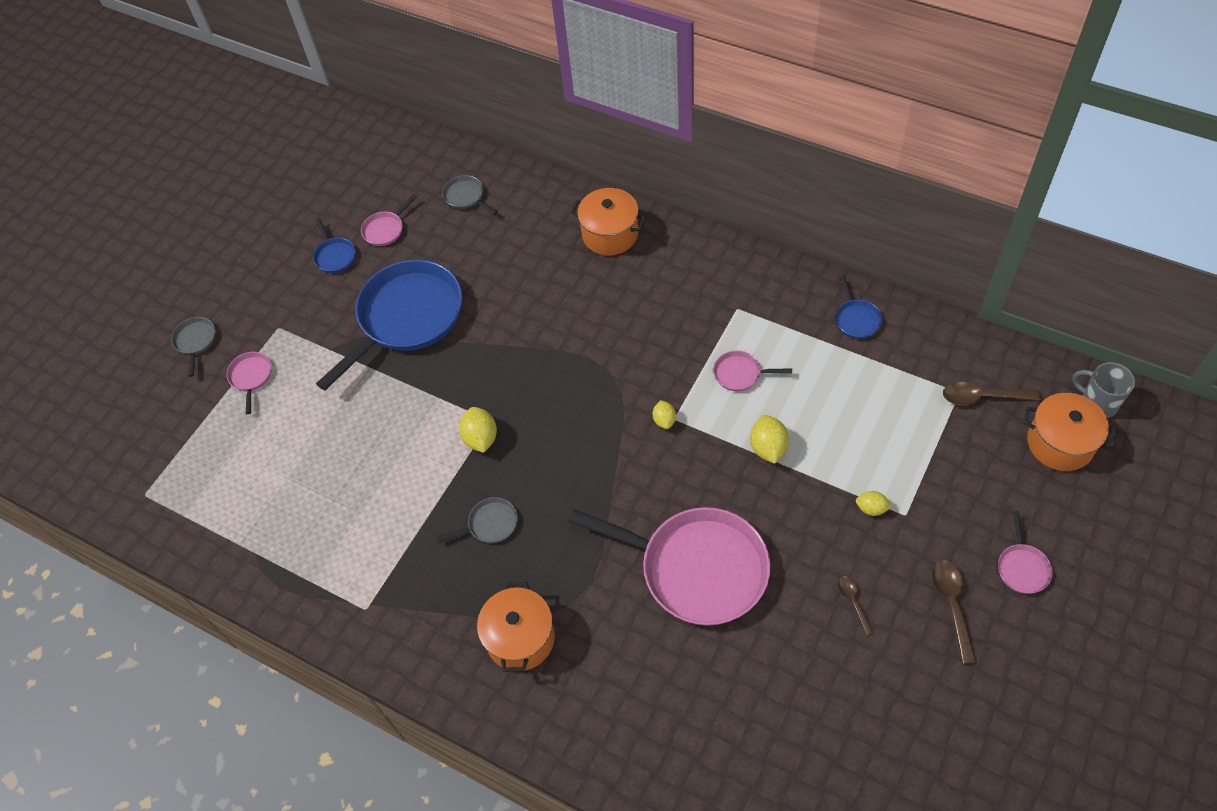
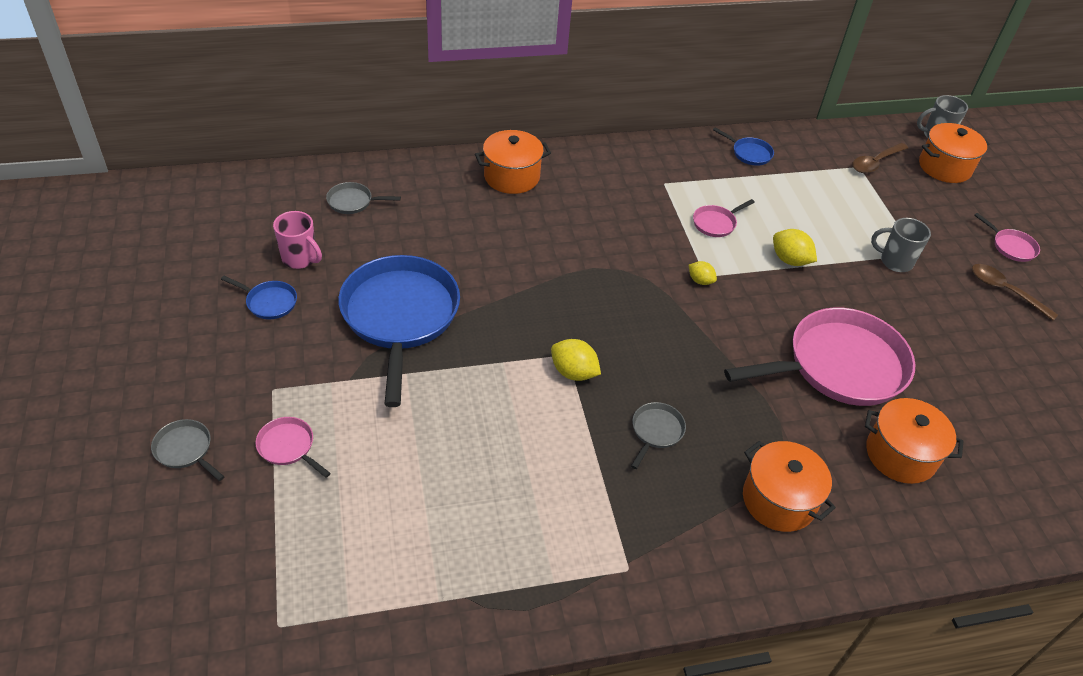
camera: 50 degrees left, 10 degrees down
(385, 229) = (300, 259): pink pan -> pink mug
(658, 674) = (900, 454): none -> orange pot
(853, 602) = (953, 324): brown spoon -> none
(871, 508) = (895, 261): yellow lemon -> grey mug

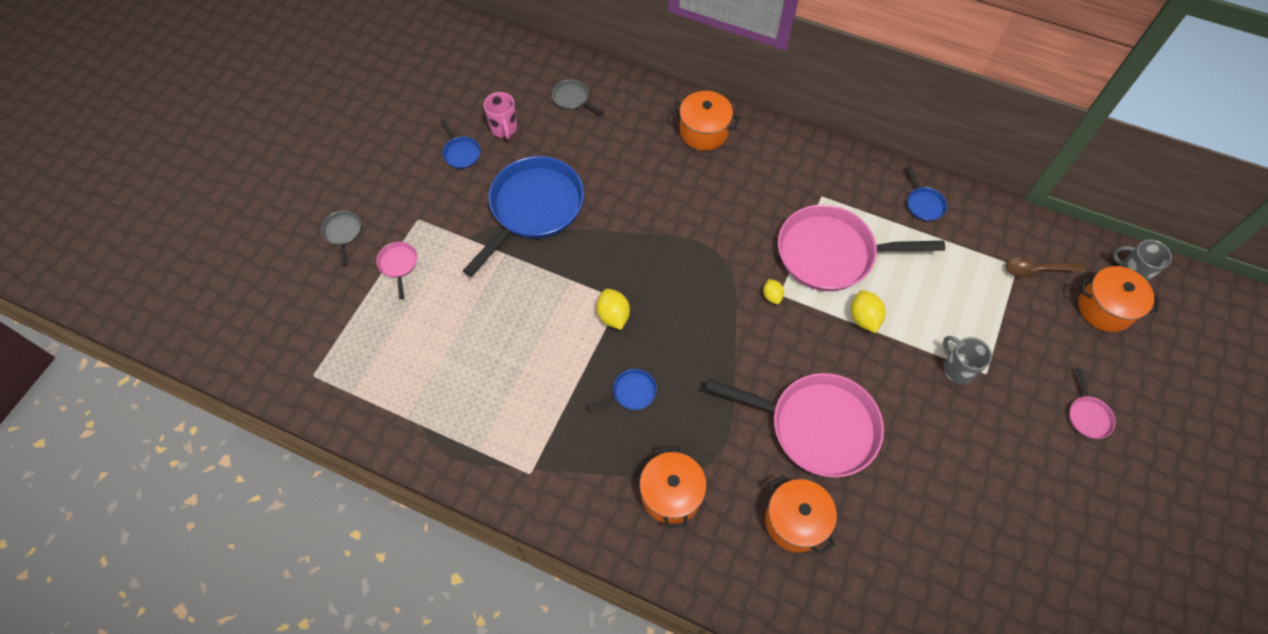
camera: 40 degrees right, 15 degrees up
(656, 431) = (631, 393): grey pan -> blue pan
(716, 223) = (832, 254): pink pan -> pink pan, size x2.42
(1005, 291) = (1034, 450): brown spoon -> none

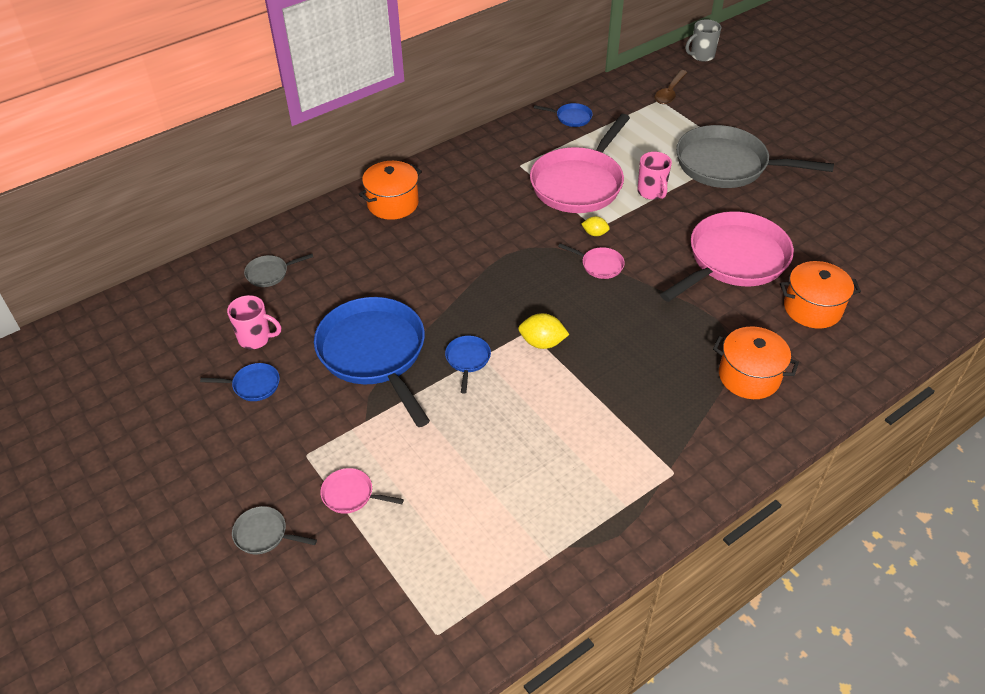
camera: 60 degrees left, 15 degrees down
(631, 393) = (632, 362): blue pan -> blue pan (467, 360)
(863, 318) = (651, 192): yellow lemon -> pink mug
(957, 369) = (727, 165): grey mug -> grey pan
(1088, 416) = (801, 124): pink pan -> pink pan (599, 265)
(1105, 308) = (721, 78): orange pot -> none

